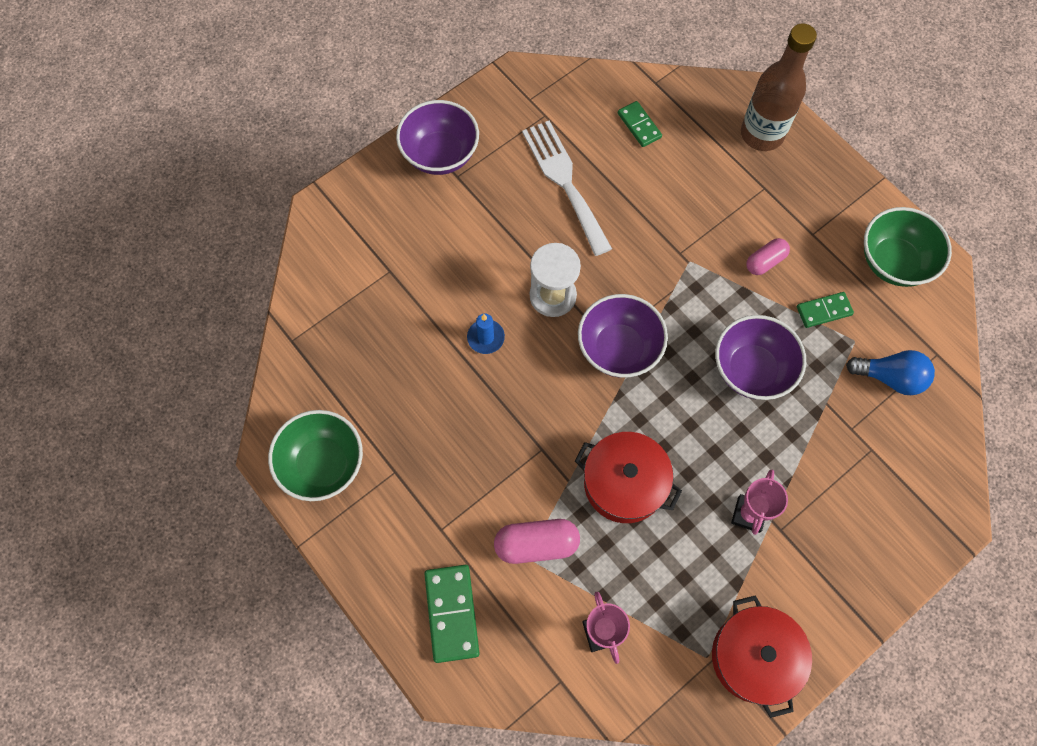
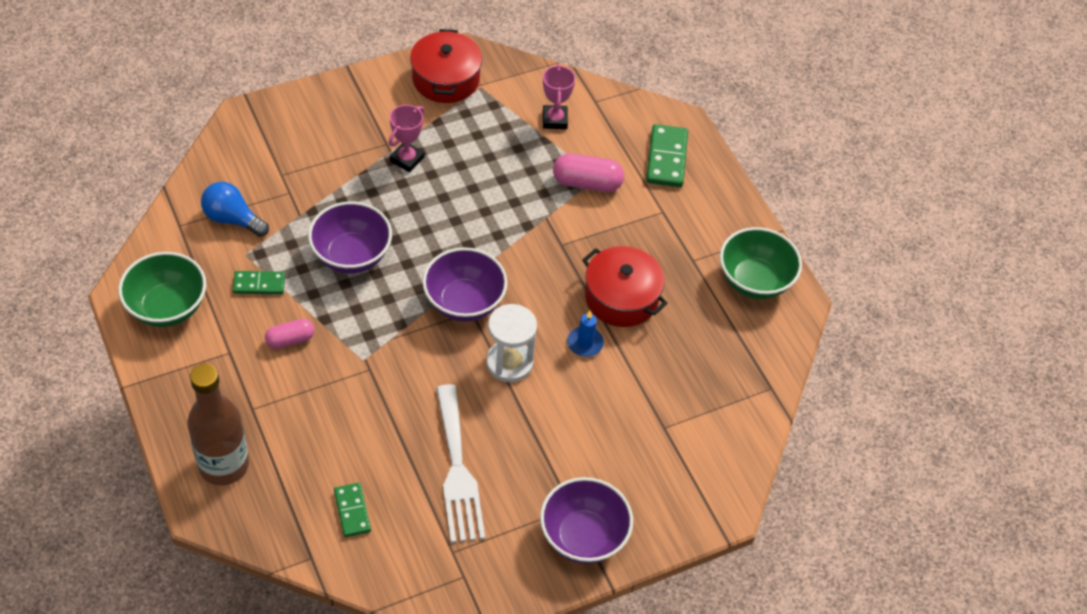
camera: 170 degrees left, 15 degrees down
(624, 483) = (499, 204): red pot -> red pot (621, 298)

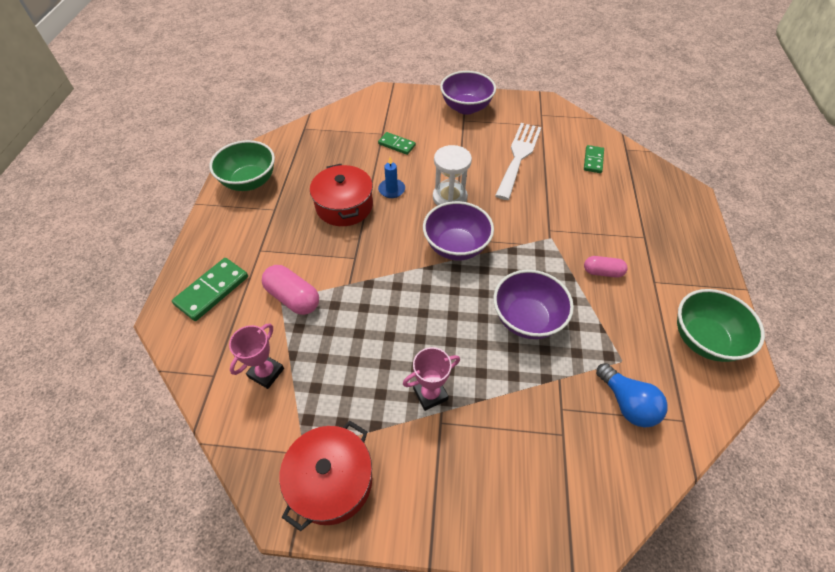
camera: 145 degrees left, 0 degrees up
(224, 465) = (672, 211): brown bottle -> none
(259, 284) = (616, 327): green domino -> green domino (396, 145)

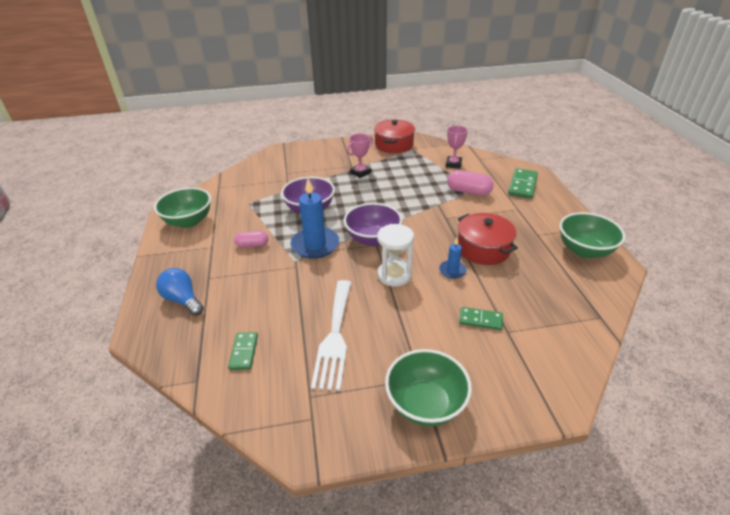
camera: 165 degrees right, 15 degrees down
(466, 107) = (425, 404): purple bowl -> green bowl
(525, 254) = (315, 245): none -> blue candle
(627, 403) = (249, 187): blue light bulb -> blue light bulb (183, 300)

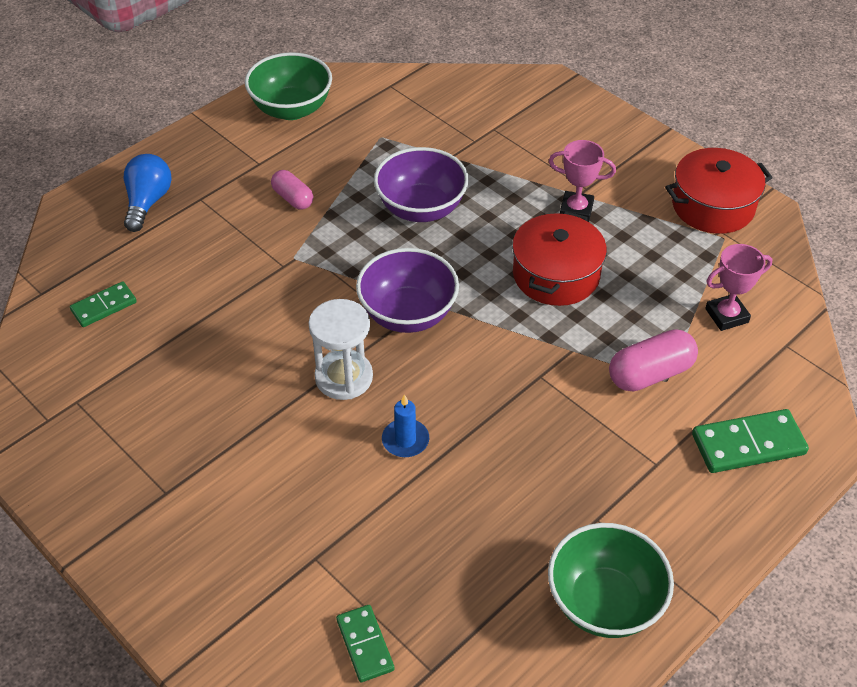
camera: 55 degrees right, 10 degrees up
(315, 245) = (343, 259): blue candle -> none
(334, 337) = (181, 375): white fork -> none
(425, 404) = (128, 516): green bowl -> none
(468, 191) = (650, 374): pink capsule -> pink capsule turned 75 degrees clockwise
(480, 320) = (318, 516): green domino -> green domino (365, 644)
(483, 249) = (493, 458): red pot -> red pot (556, 275)

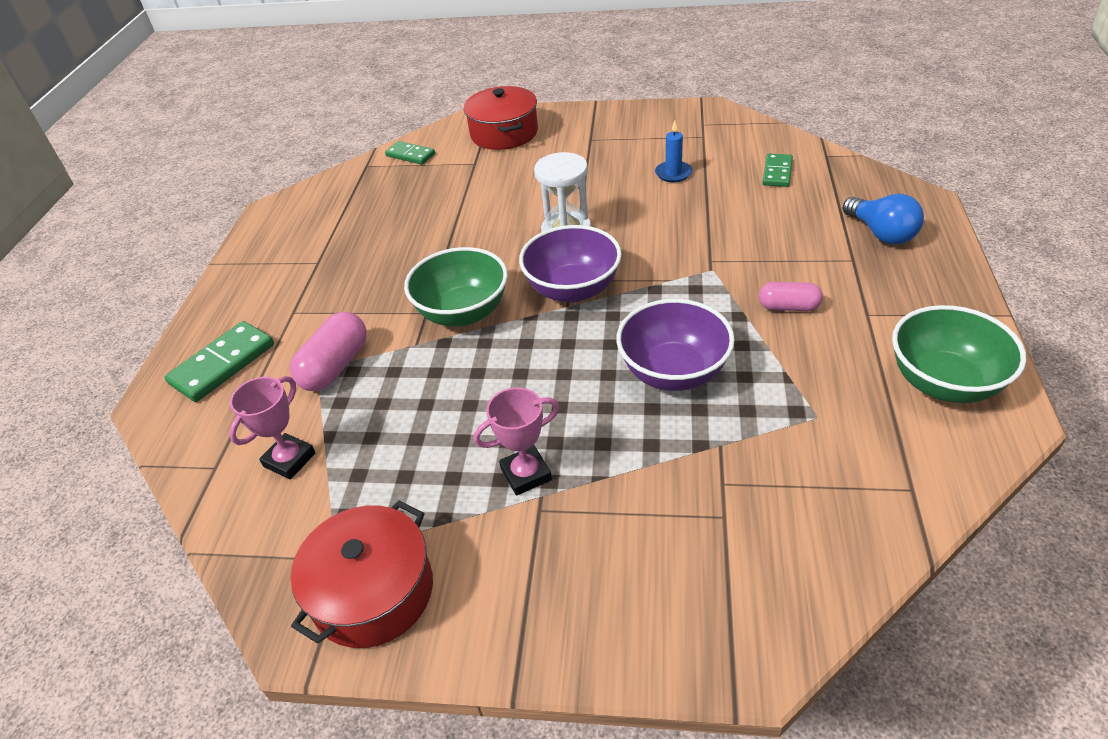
camera: 145 degrees right, 5 degrees down
(405, 440) = (484, 228): blue candle -> blue candle (673, 173)
(556, 275) = (484, 394): red pot -> red pot (504, 133)
(604, 602) = (286, 232): green bowl -> green bowl (463, 312)

